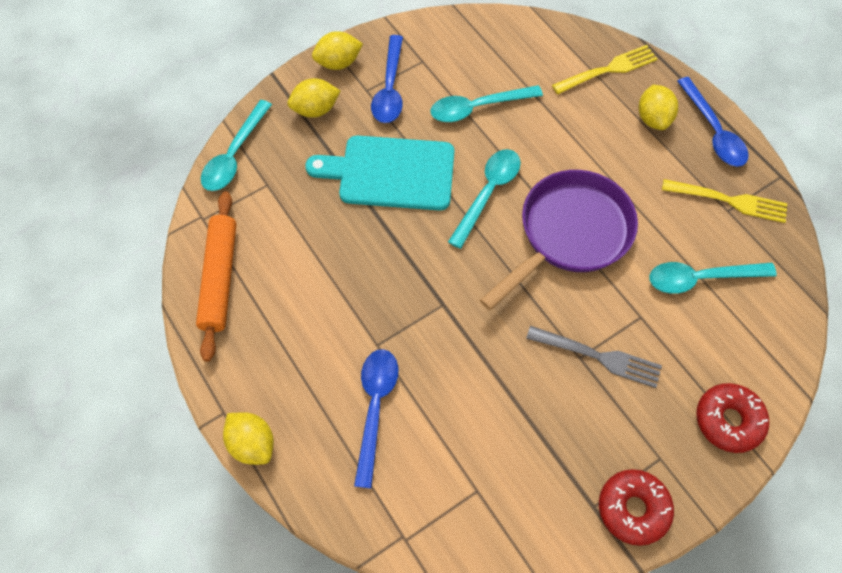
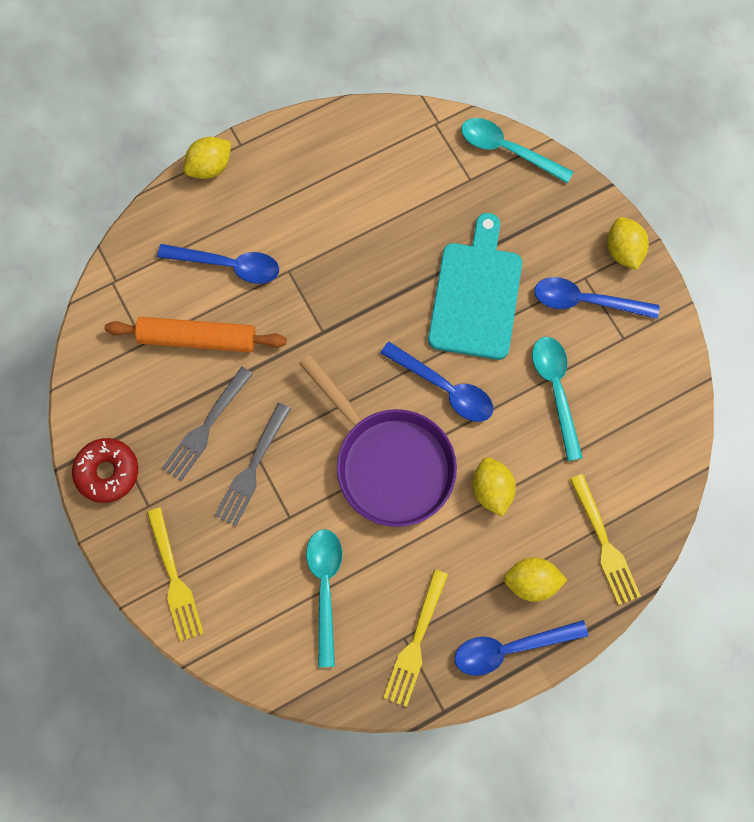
camera: 95 degrees right, 10 degrees up
(220, 278) = (369, 139): orange rolling pin -> orange rolling pin (197, 339)
(315, 110) = (560, 226): yellow lemon -> yellow lemon (491, 490)
(488, 193) = (444, 388): turquoise spoon -> blue spoon
(562, 408) = (206, 426): none -> grey fork
(728, 420) = (174, 578): red donut -> yellow fork

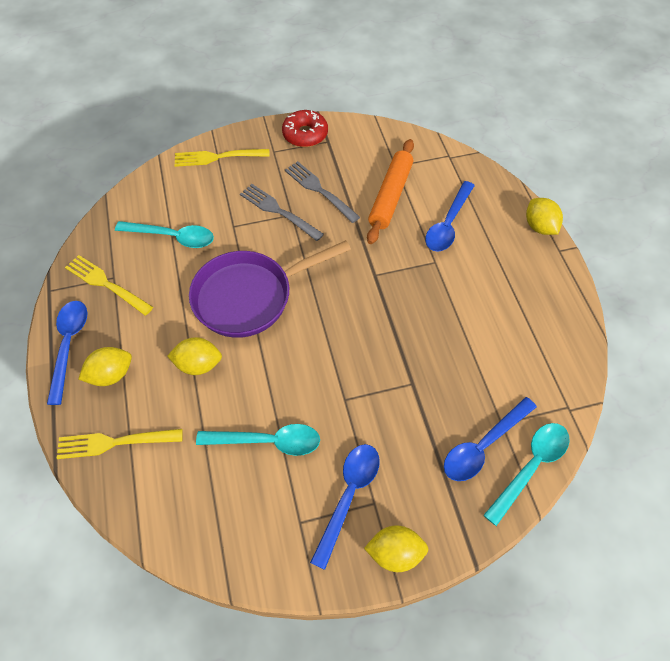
camera: 105 degrees right, 15 degrees down
(444, 388) = (299, 351): blue spoon -> blue spoon (483, 445)
(476, 294) = (380, 398): turquoise cutting board -> none
(531, 581) = (111, 375): yellow lemon -> yellow lemon turned 45 degrees clockwise

